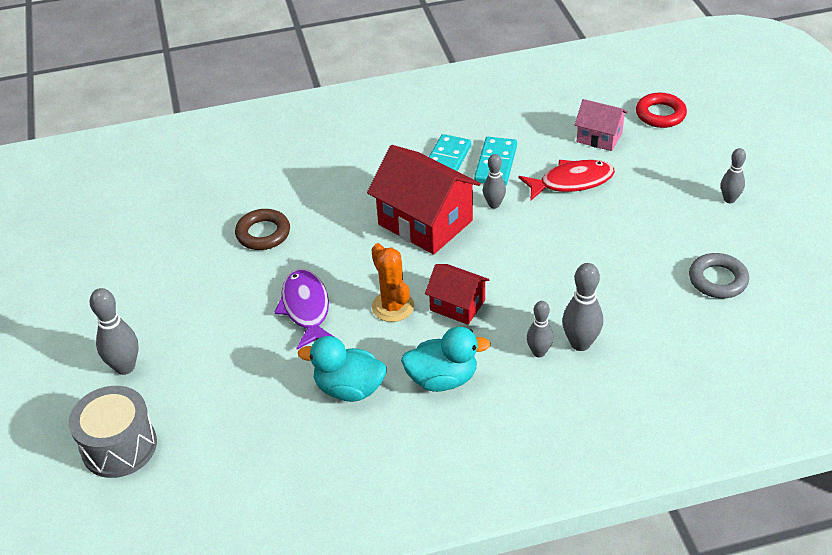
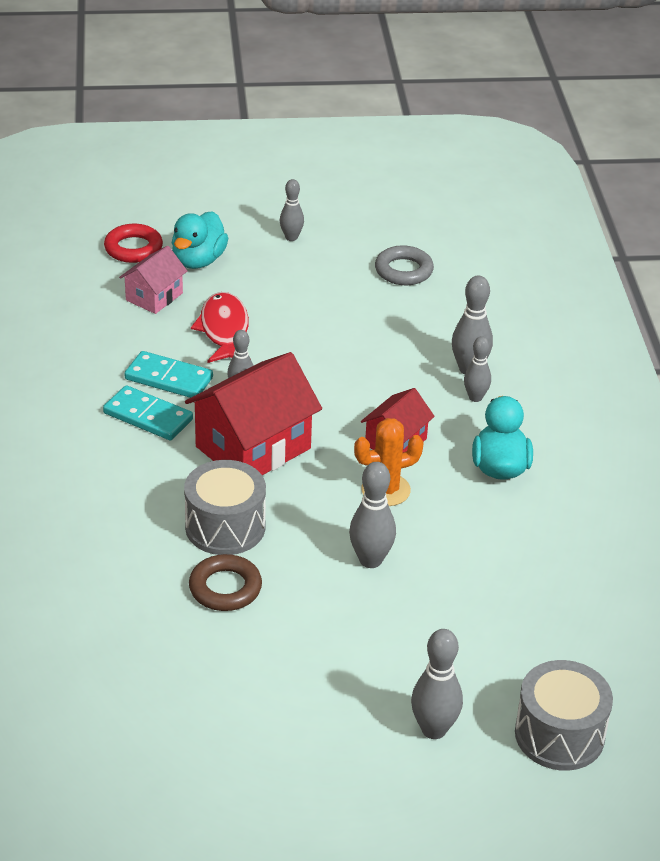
camera: 85 degrees left, 5 degrees down
(306, 308) = (370, 560): purple fish -> grey bowling pin
(329, 223) = (225, 527): none -> grey drum
(349, 389) = (502, 537): turquoise duck -> turquoise duck (198, 260)

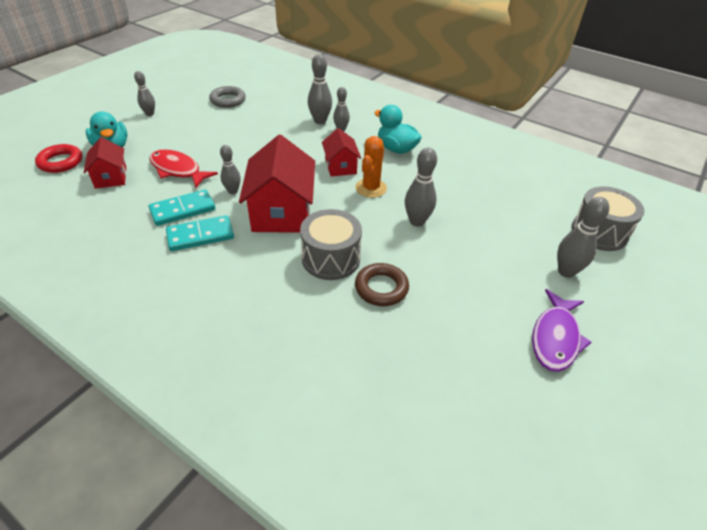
camera: 50 degrees left, 5 degrees up
(154, 296) = (111, 177): pink house -> red house
(303, 759) = (555, 338): none -> purple fish

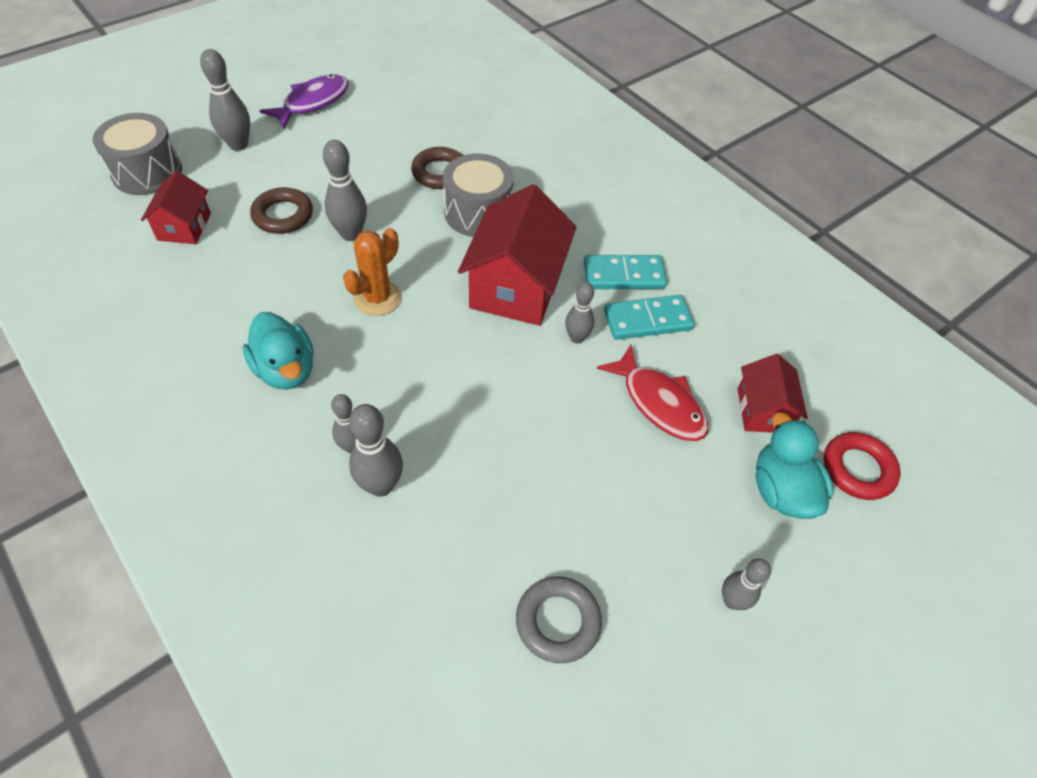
camera: 165 degrees left, 10 degrees up
(340, 166) = (400, 351): red house -> red house (184, 226)
(474, 224) = (283, 215): none -> brown ring

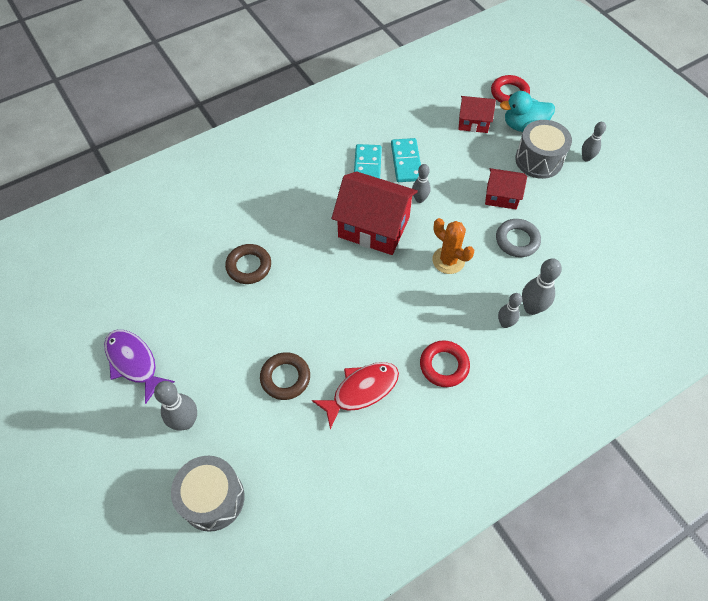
camera: 80 degrees left, 5 degrees up
(184, 226) = (290, 454): red house -> red house (501, 196)
(286, 370) = (444, 365): turquoise duck -> red ring
(350, 234) = (312, 328): grey bowling pin -> none
(377, 298) = (380, 310): orange cactus -> orange cactus (448, 260)
(478, 213) = (298, 244): grey drum -> grey drum (538, 160)
(558, 621) = (605, 229): grey ring -> grey ring (517, 240)
(659, 403) = (469, 166): red fish -> red fish (361, 390)

